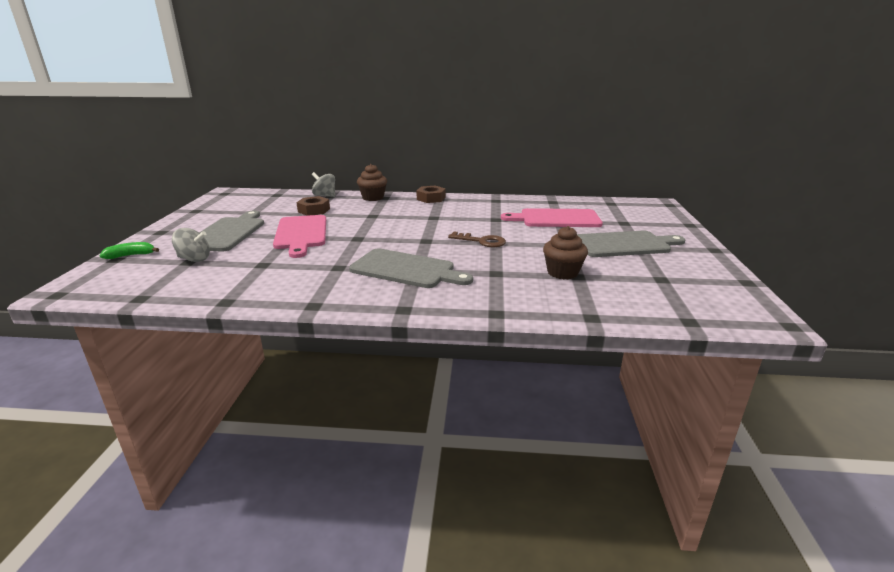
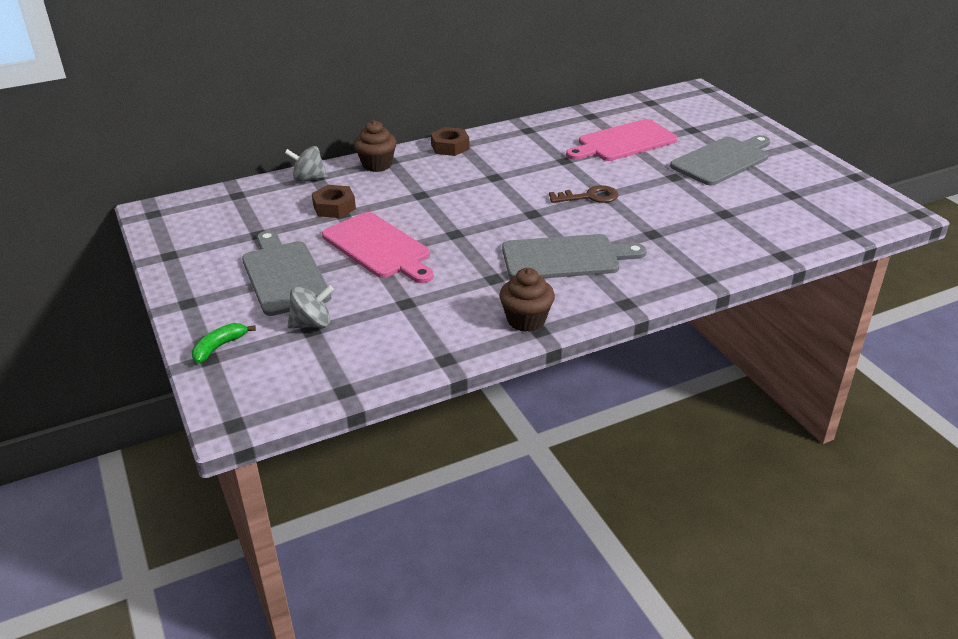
camera: 30 degrees left, 10 degrees up
(562, 273) = (708, 213): brown cupcake -> brown cupcake (526, 320)

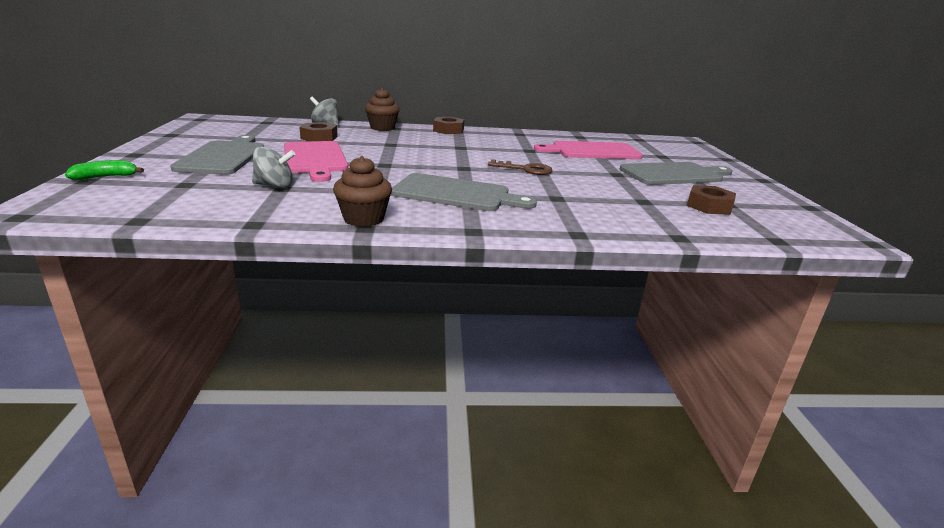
camera: 20 degrees right, 10 degrees down
(312, 324) = (192, 182): grey spinning top -> grey spinning top (274, 186)
(779, 203) = (709, 206): none -> brown nut

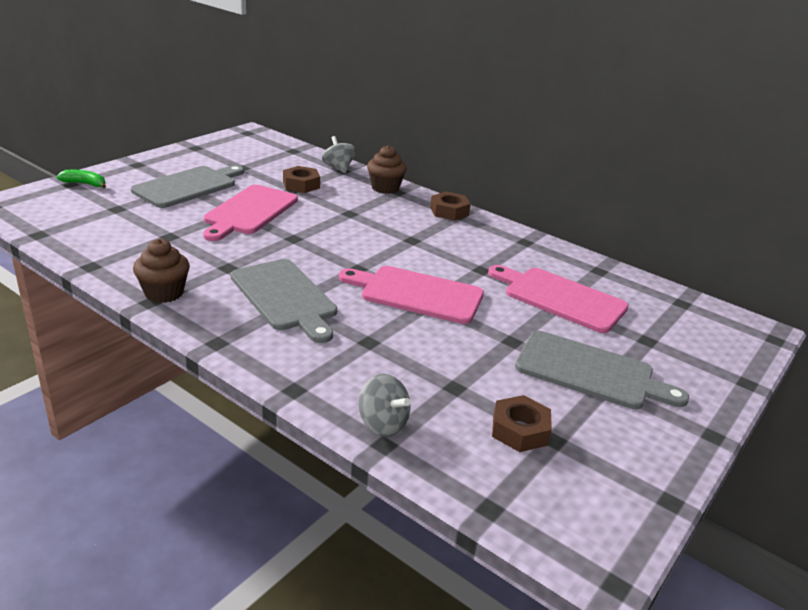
camera: 40 degrees right, 5 degrees up
(274, 186) = (167, 232): grey spinning top -> grey spinning top (382, 424)
(525, 169) = (417, 294): brown key -> pink cutting board

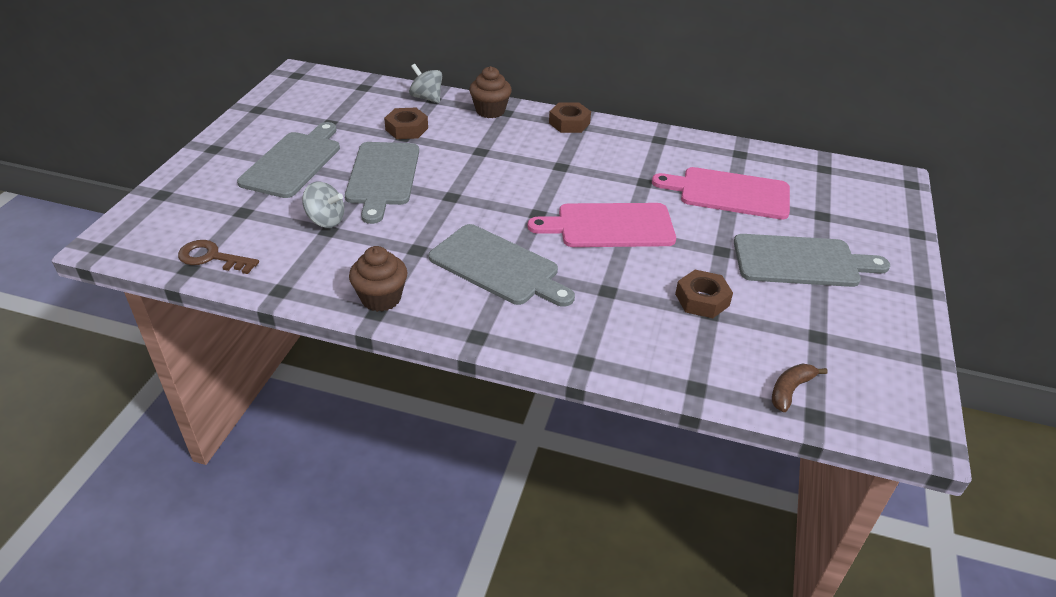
camera: 20 degrees left, 10 degrees up
(63, 232) = (212, 258): none -> brown key
(85, 184) = (179, 190): green banana -> none
(249, 211) = (382, 177): pink cutting board -> grey cutting board
(382, 424) = (680, 369): grey spinning top -> grey spinning top (325, 220)
(482, 477) = (790, 390): none -> brown banana
(519, 430) = (787, 336): brown nut -> brown nut (702, 300)

